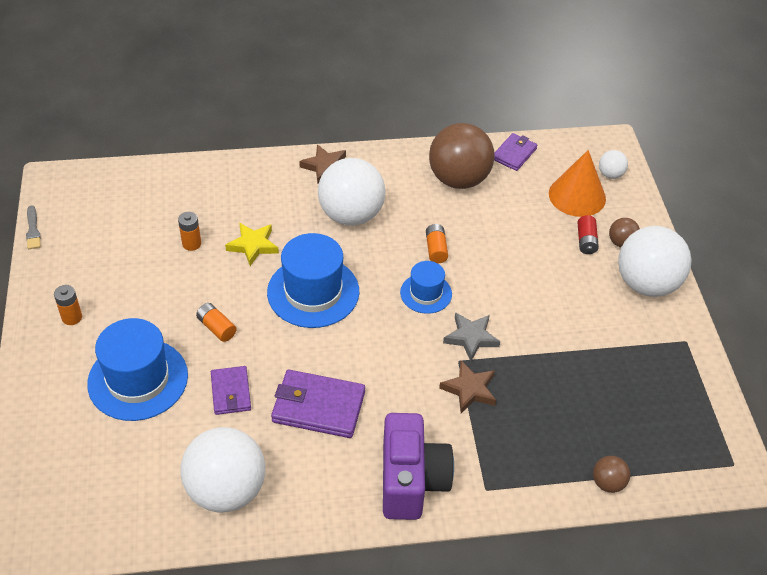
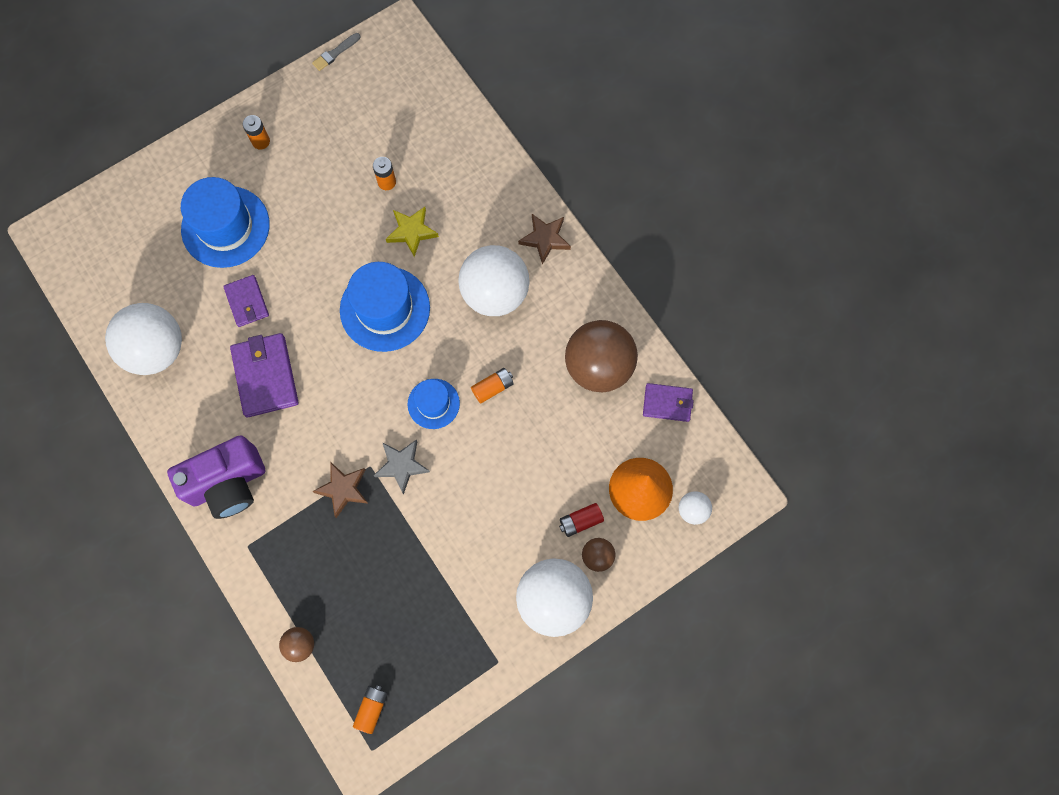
camera: 65 degrees right, 25 degrees up
(217, 328) = (306, 254): orange battery -> orange battery (372, 709)
(231, 392) = (247, 302): purple wallet -> purple wallet turned 75 degrees counterclockwise

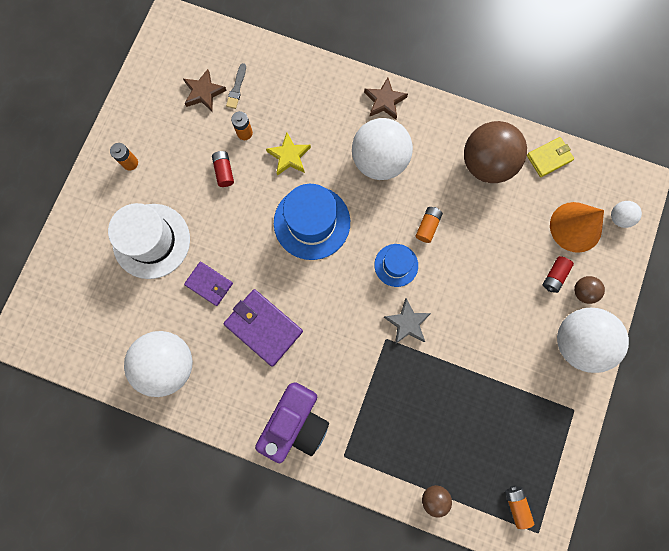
camera: 35 degrees left, 5 degrees up
(225, 227) = (151, 241): blue hat -> white hat
(335, 53) = (137, 65): grey brush -> grey brush (237, 88)
(340, 206) = (224, 171): none -> red battery
(343, 489) = (380, 368): brown star -> brown star (204, 92)
(667, 403) = (549, 158): purple wallet -> yellow wallet

